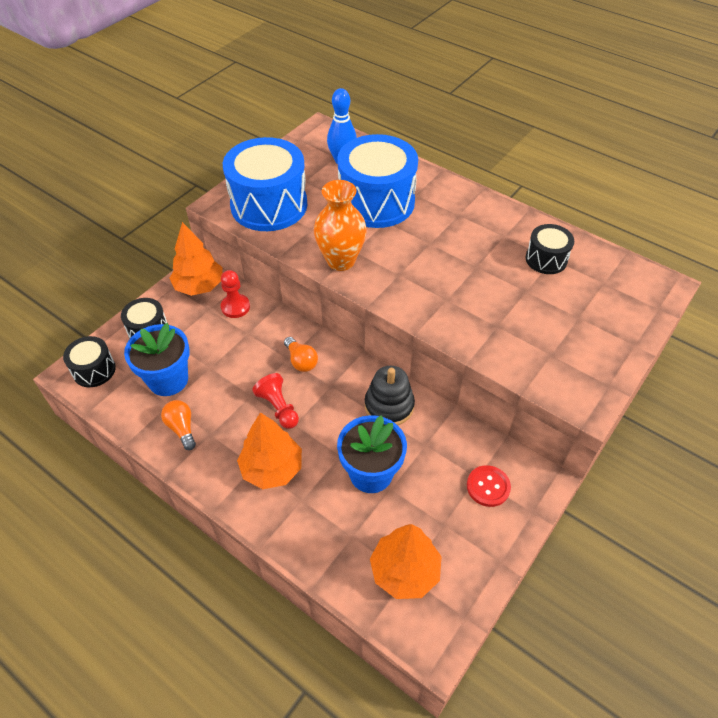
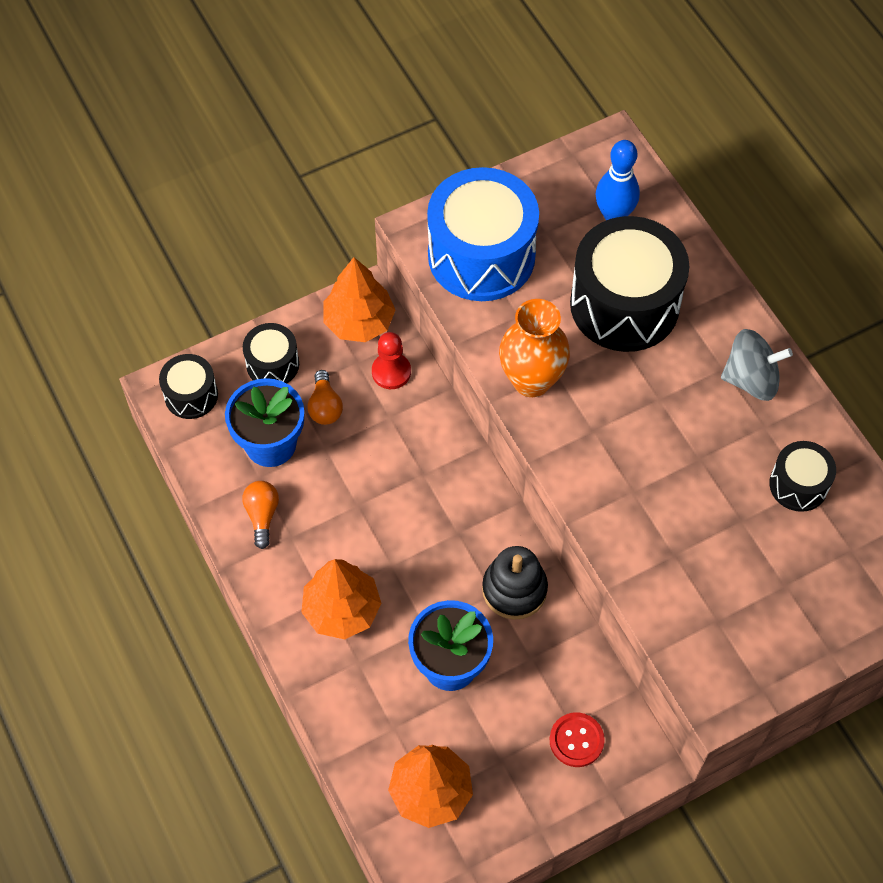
camera: 25 degrees right, 10 degrees up
(278, 407) = (383, 536): red pawn -> none
(301, 361) = (437, 484): orange light bulb -> orange light bulb (325, 406)
(376, 202) = (624, 304): blue drum -> black drum
(479, 215) = (751, 379): none -> grey spinning top

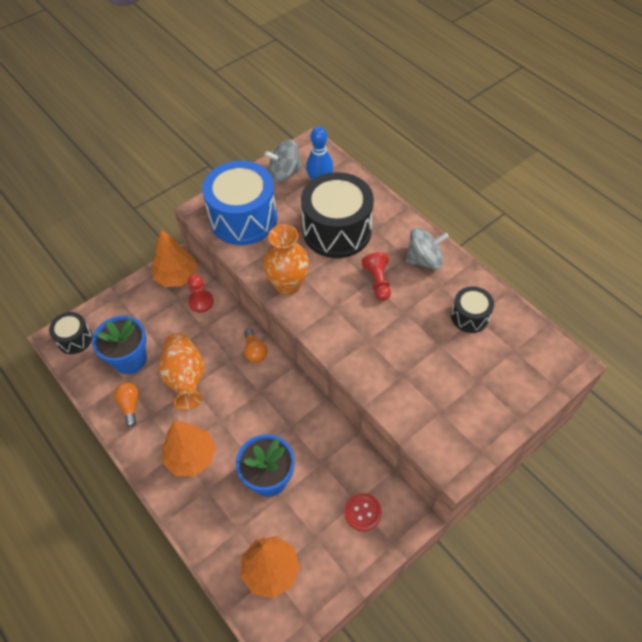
camera: 10 degrees left, 5 degrees down
(272, 364) = (125, 311): black drum -> none
(325, 406) = (162, 330): orange light bulb -> orange light bulb (255, 351)
(350, 490) = (186, 378): none -> orange vase
(514, 589) = (302, 420): black stacking toy -> none
(560, 187) = (285, 173): none -> grey spinning top
(670, 401) = (378, 281): none -> red pawn

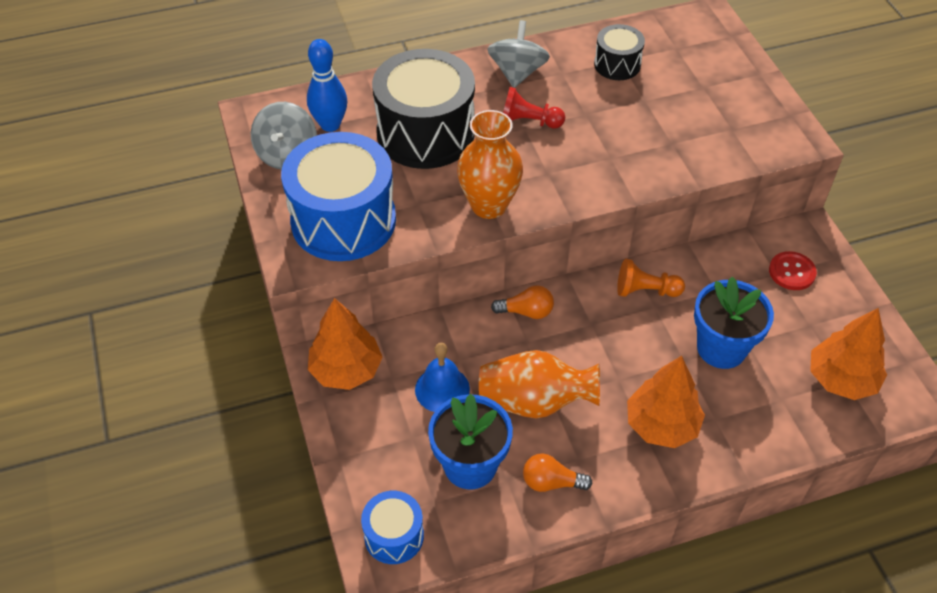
camera: 70 degrees left, 5 degrees down
(75, 339) = (394, 536): black drum -> blue drum
(179, 327) = (442, 389): none -> blue bell
(201, 302) = (410, 351): red pawn -> none
(301, 416) = (645, 290): none -> orange pawn

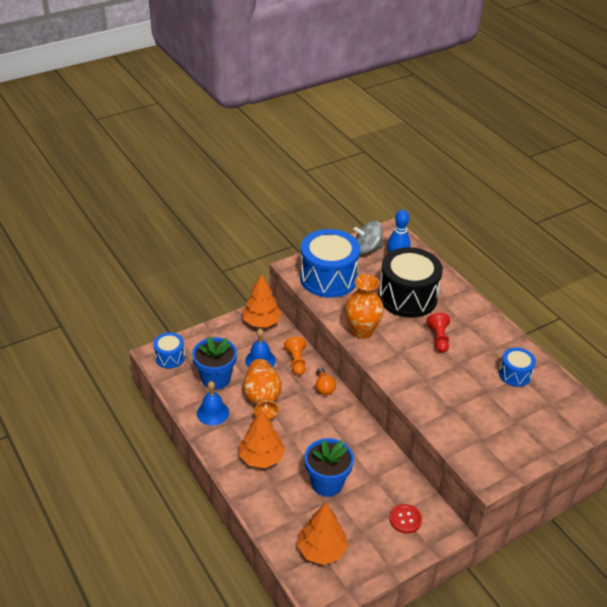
camera: 75 degrees right, 10 degrees down
(517, 73) = (480, 328): grey spinning top -> none
(551, 482) = (212, 413): orange light bulb -> blue bell
(617, 64) = (515, 374): black drum -> blue drum
(645, 290) = (360, 441): orange pawn -> orange pawn (296, 361)

